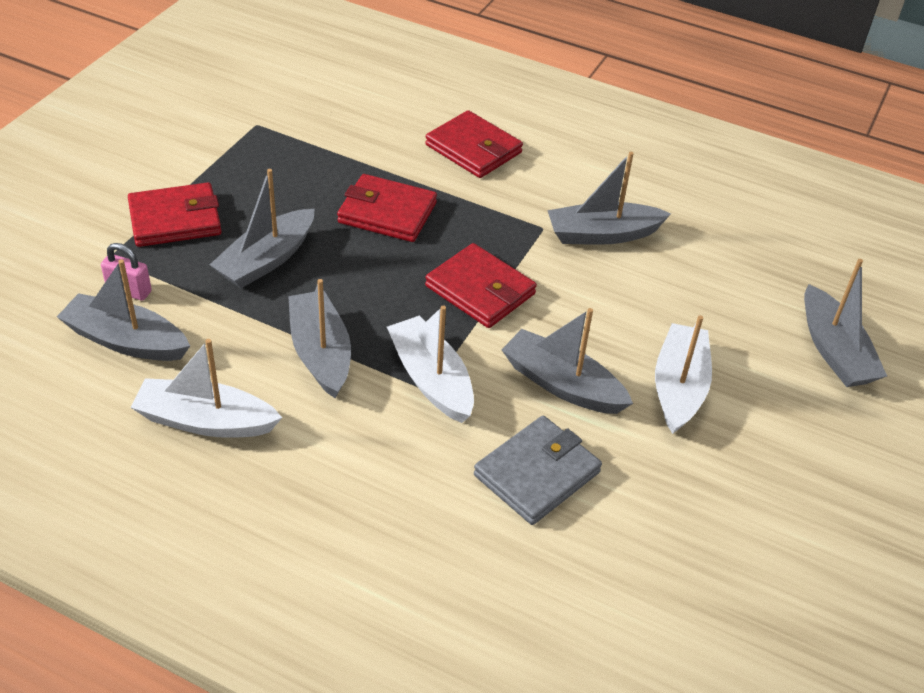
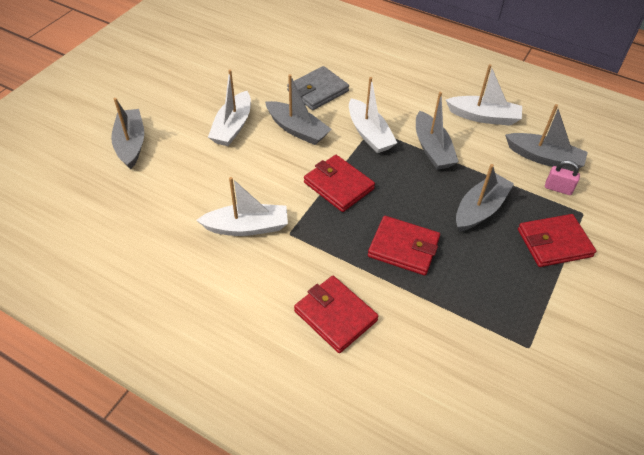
camera: 175 degrees left, 5 degrees up
(602, 234) = (247, 227): grey boat -> white boat

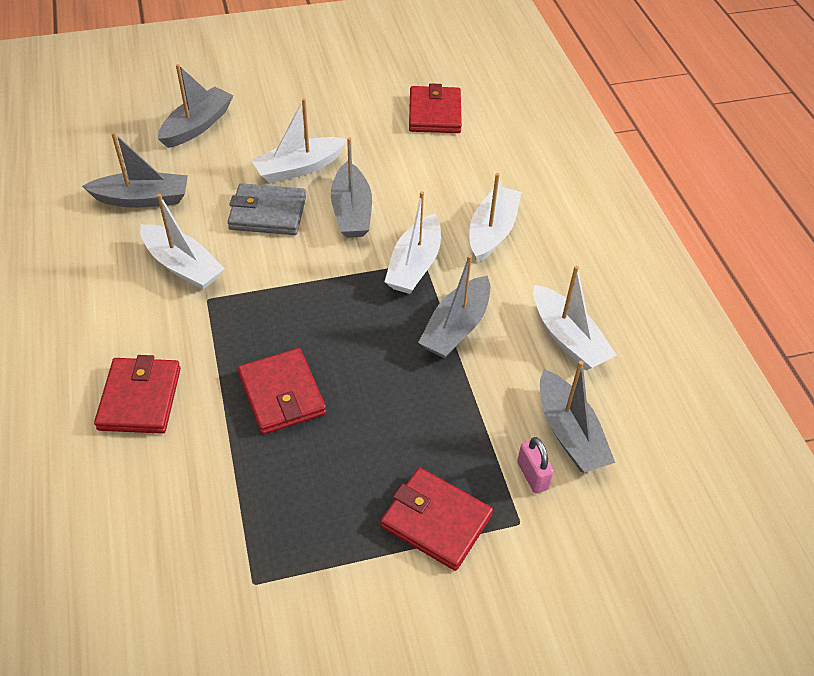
camera: 45 degrees right, 0 degrees up
(318, 91) = (427, 187): grey wallet -> grey wallet (267, 213)
(338, 185) = (311, 291): red wallet -> red wallet (434, 113)
(380, 91) = (492, 231): none -> white boat
(480, 209) = (411, 423): grey boat -> grey boat (142, 199)

